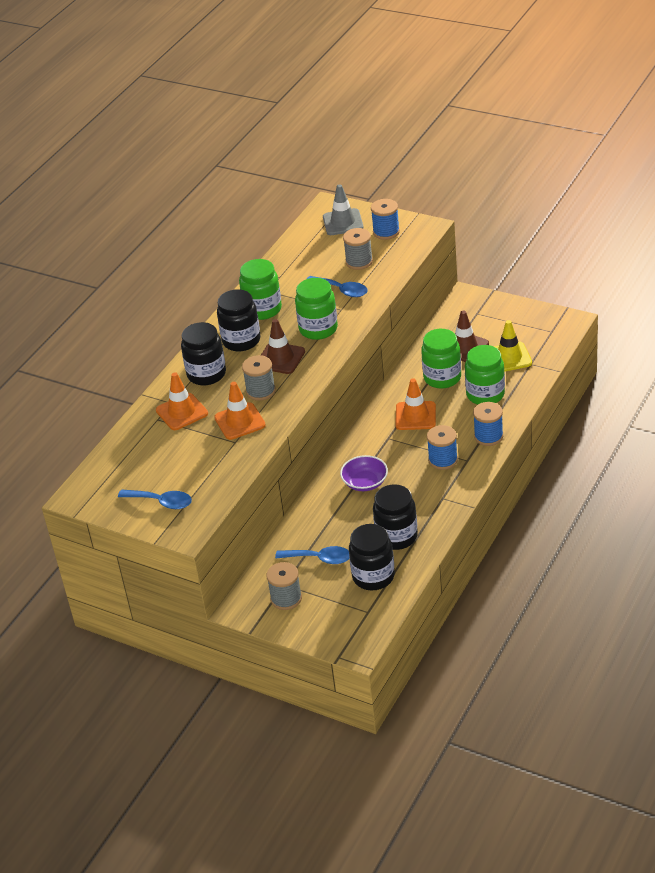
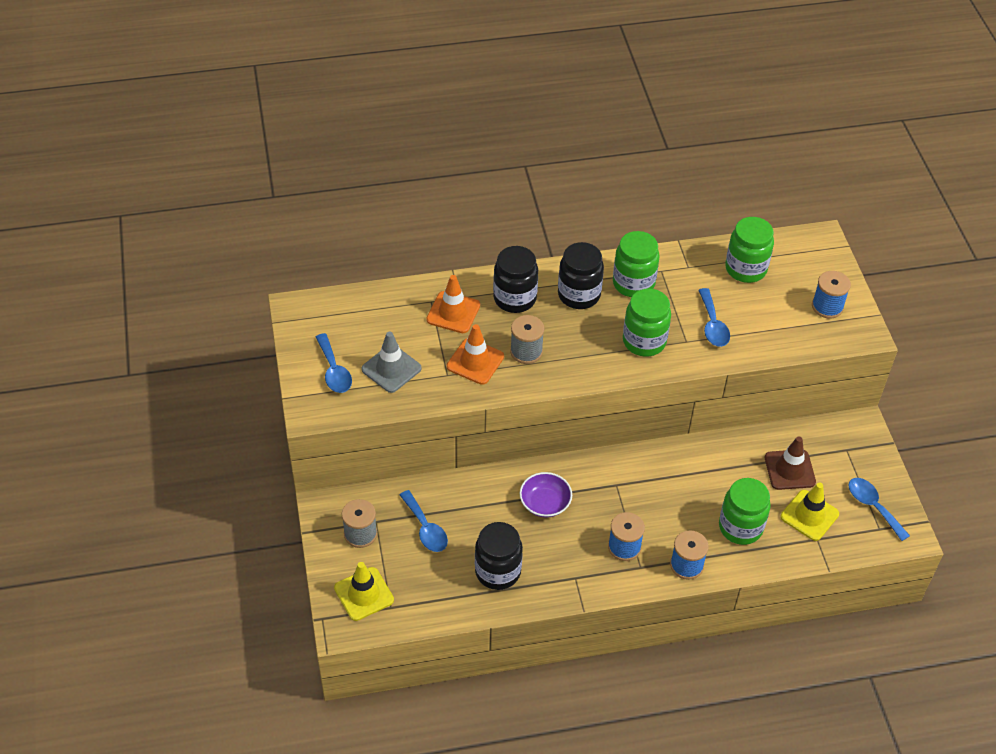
camera: 45 degrees right, 10 degrees up
(280, 358) = (580, 338): brown traffic cone -> none
(341, 622) = (364, 594): none -> yellow traffic cone
(343, 222) = (808, 265): grey traffic cone -> grey traffic cone (391, 369)
(359, 262) = (765, 313): grey spool -> none
(373, 576) = (435, 584): black jar -> none
(415, 416) = (663, 488): orange traffic cone -> none
(442, 378) = (732, 477): green jar -> green jar (745, 269)
(532, 325) = (873, 506): none -> blue spoon

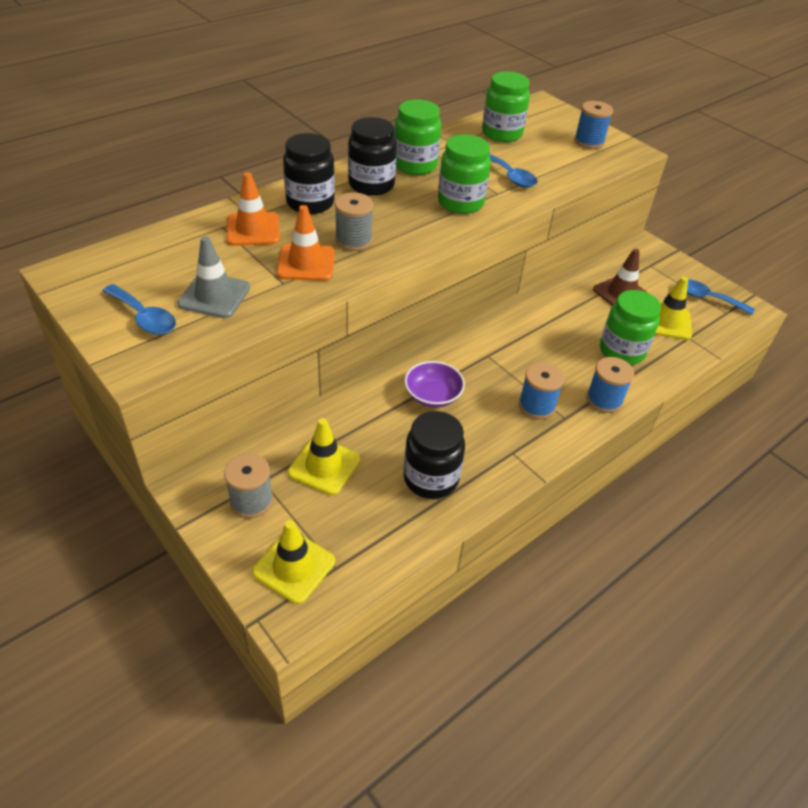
camera: 30 degrees left, 5 degrees down
(425, 528) = (324, 466): blue spoon -> yellow traffic cone

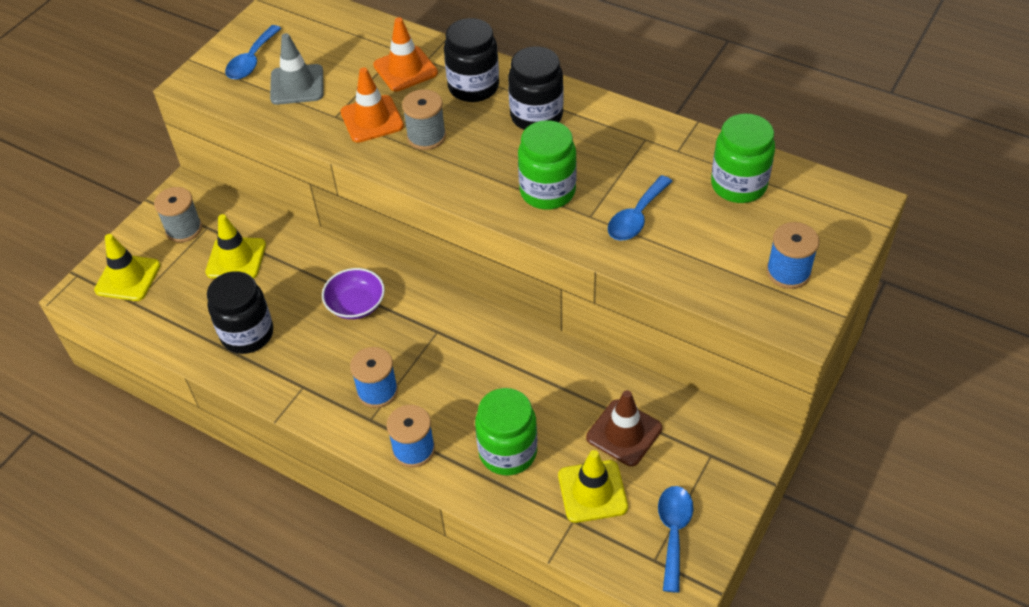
camera: 75 degrees right, 5 degrees up
(415, 165) = (602, 135): green jar -> none

